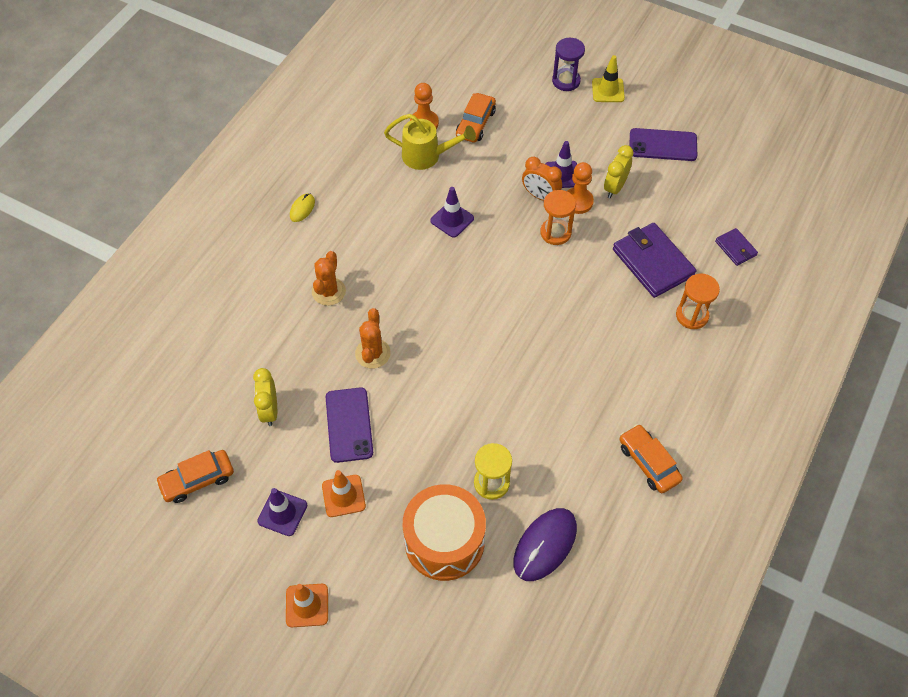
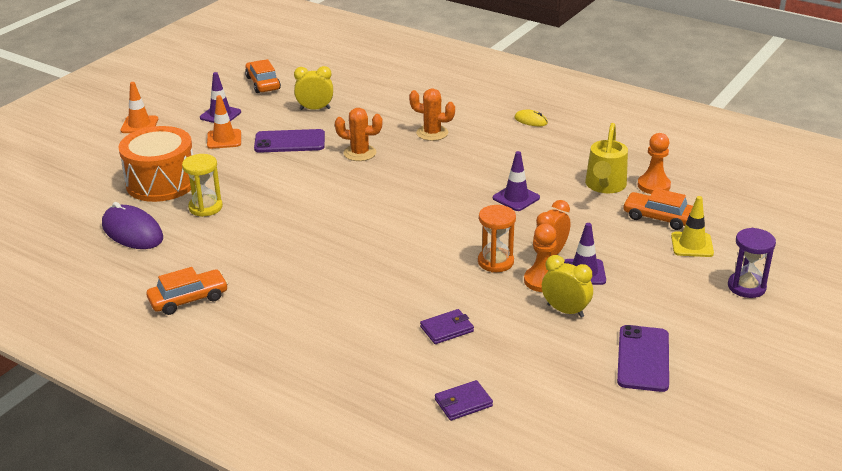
camera: 95 degrees right, 25 degrees down
(608, 90) = (737, 320): yellow traffic cone -> yellow traffic cone (692, 245)
(652, 262) = (447, 329): purple wallet -> purple wallet, size x0.51
(692, 315) = (364, 351): orange hourglass -> none

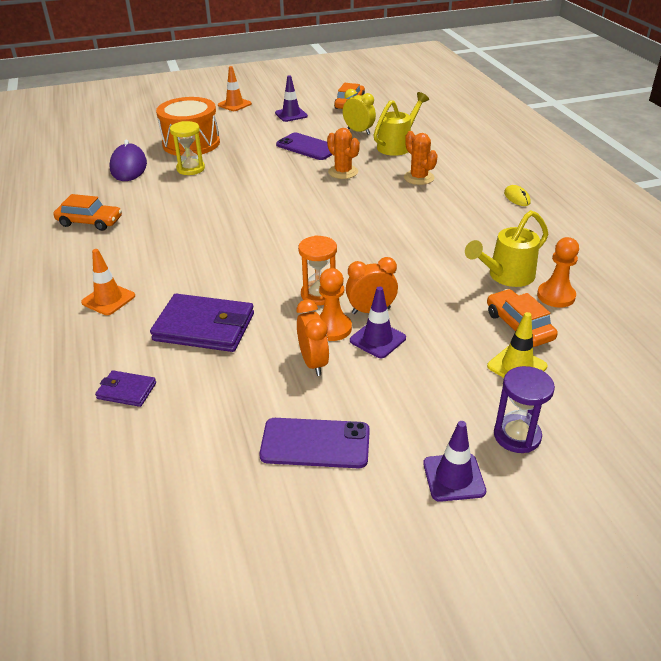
camera: 40 degrees right, 5 degrees up
(224, 139) = (269, 130): orange traffic cone -> orange traffic cone (108, 299)
(371, 110) = (397, 146): none -> yellow watering can
(447, 329) = (204, 327): purple wallet -> purple wallet, size x1.96
(516, 198) = (412, 252): purple traffic cone -> purple traffic cone (454, 477)
(565, 311) = (313, 363): yellow clock -> orange clock
(643, 358) = (315, 443): purple phone -> purple phone turned 45 degrees clockwise

